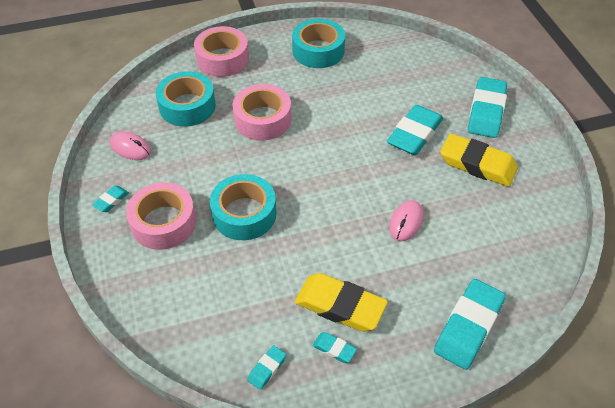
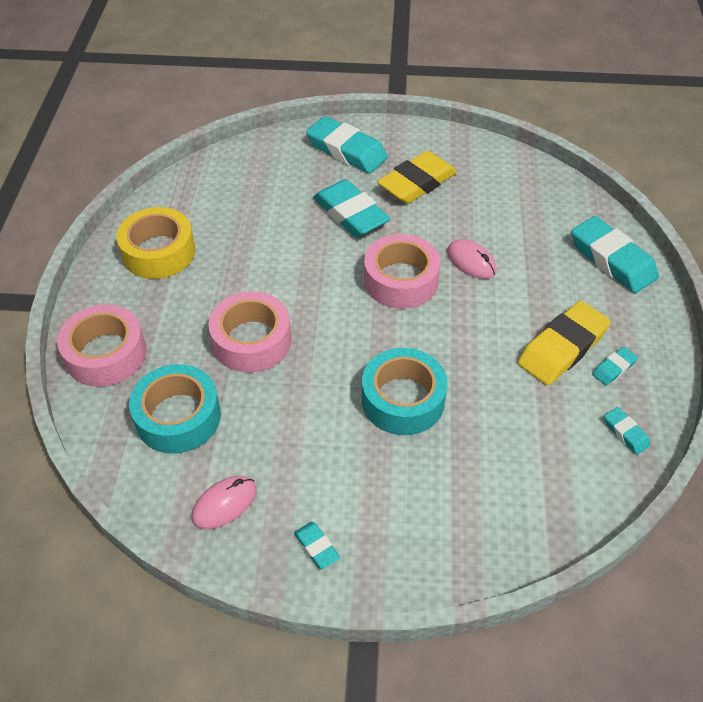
camera: 70 degrees left, 0 degrees up
(163, 223) = (382, 490): pink tape -> pink tape (401, 280)
(318, 51) = (159, 252): turquoise tape -> yellow tape

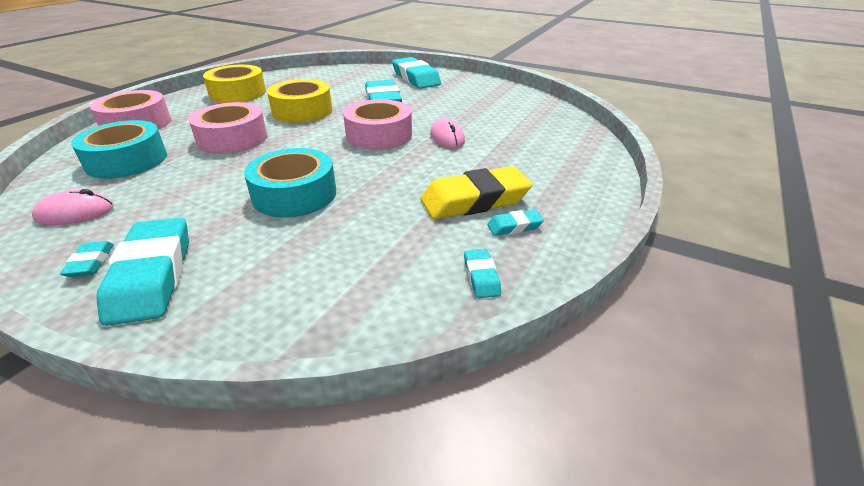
camera: 25 degrees right, 15 degrees down
(276, 263) = (302, 111): none -> yellow tape
(417, 183) = (449, 98): yellow eraser -> none
(612, 260) = (577, 162): turquoise eraser -> turquoise eraser (152, 276)

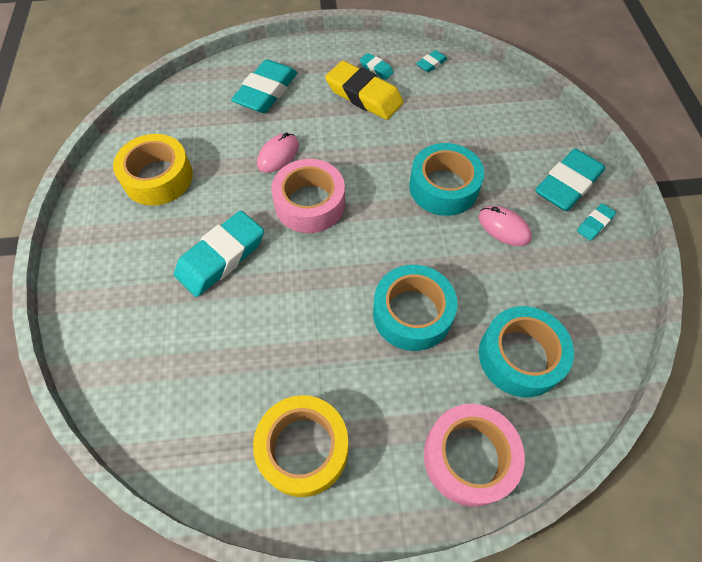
camera: 125 degrees left, 25 degrees up
(75, 213) = (588, 294): pink mouse -> pink mouse (504, 228)
(232, 139) = (412, 313): pink tape -> turquoise tape
(302, 111) = (303, 313): yellow tape -> yellow tape (158, 178)
(416, 78) = (112, 277): turquoise eraser -> turquoise eraser (266, 92)

